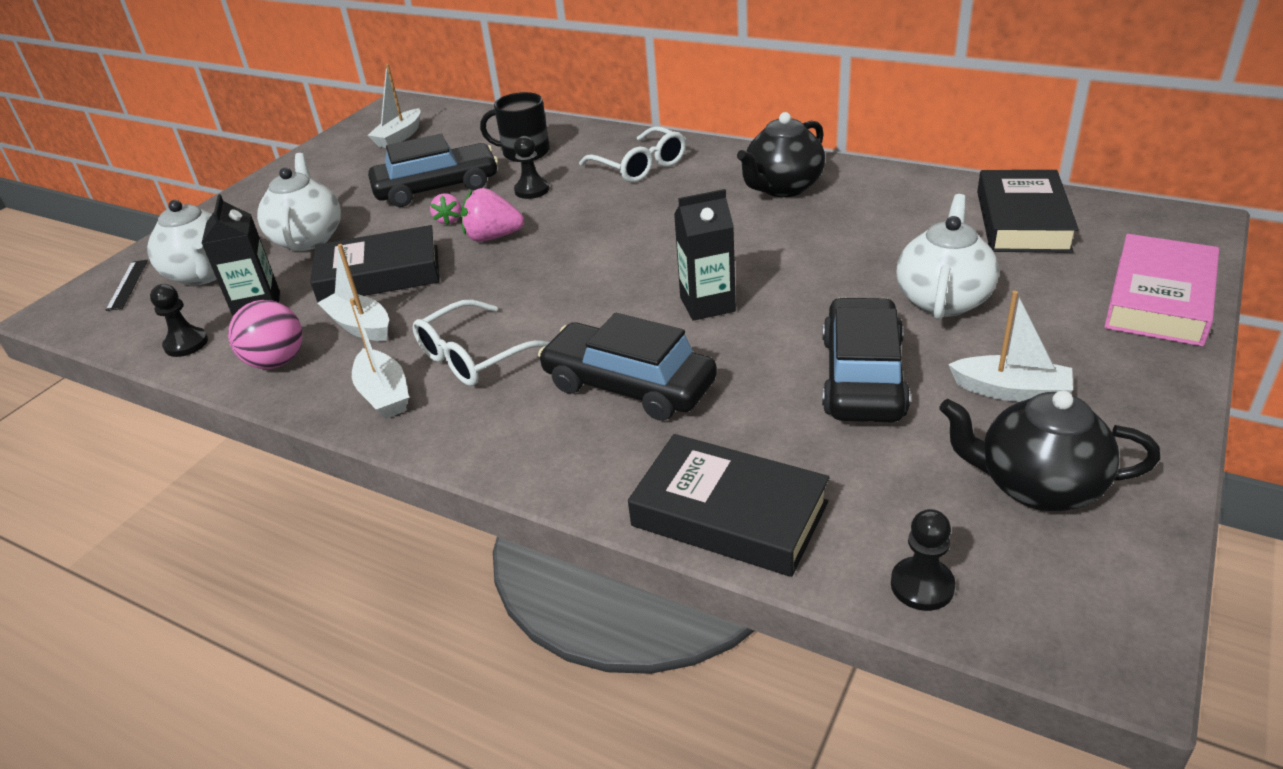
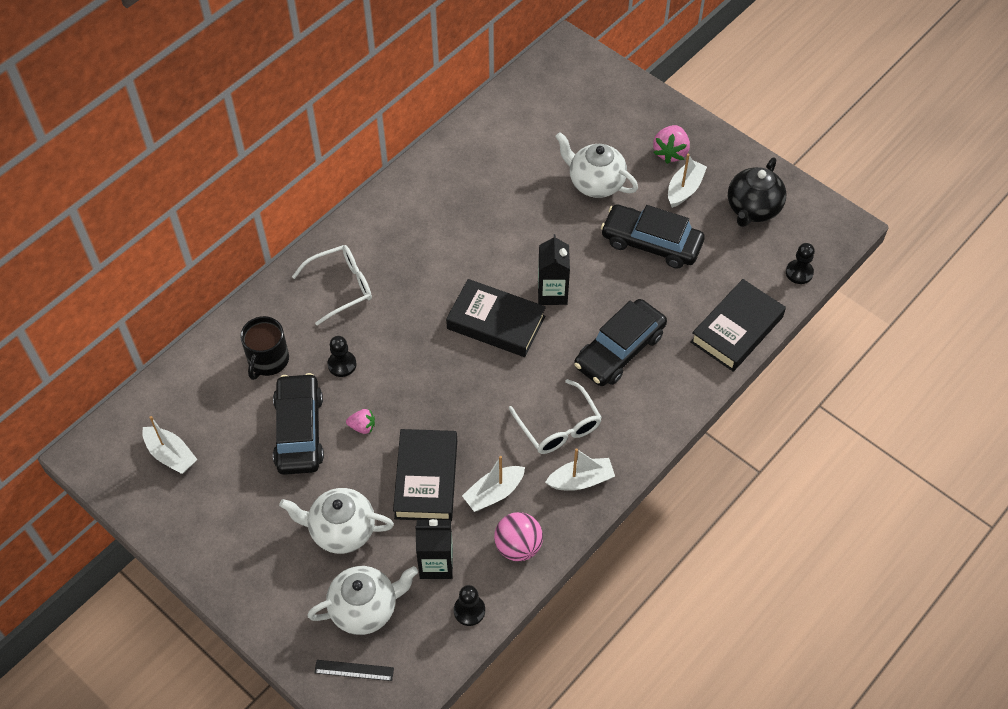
camera: 80 degrees left, 20 degrees up
(493, 237) = (406, 399): pink strawberry -> pink strawberry (670, 152)
(782, 188) = (424, 213): black teapot -> none
(1022, 221) = (529, 114): black book -> black book (496, 322)
(1159, 299) = (632, 98): pink book -> none

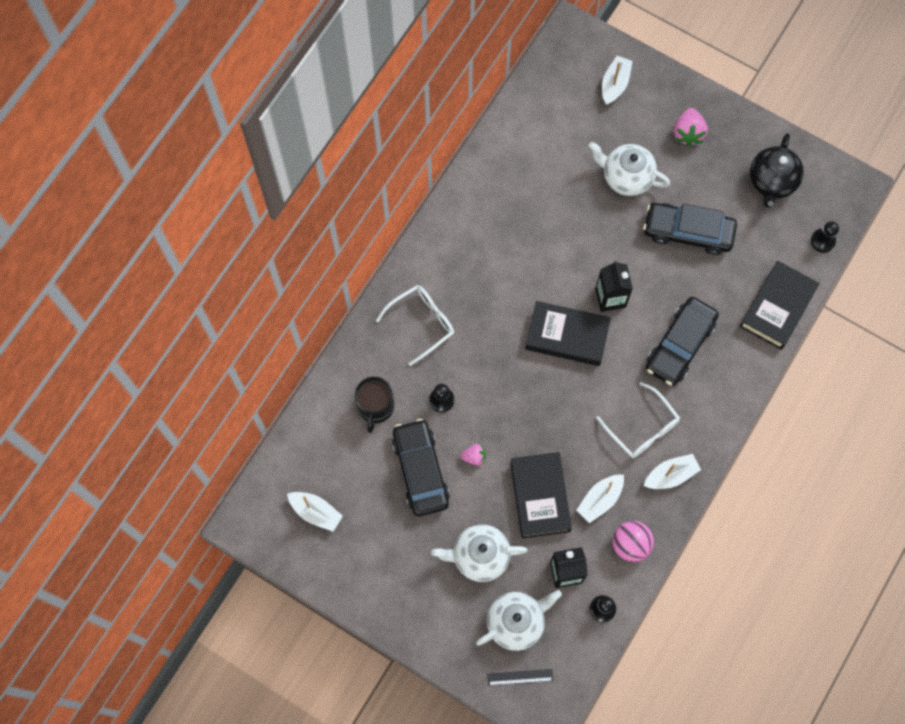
camera: 10 degrees left, 15 degrees up
(684, 189) = (707, 170): white boat -> white boat (615, 84)

